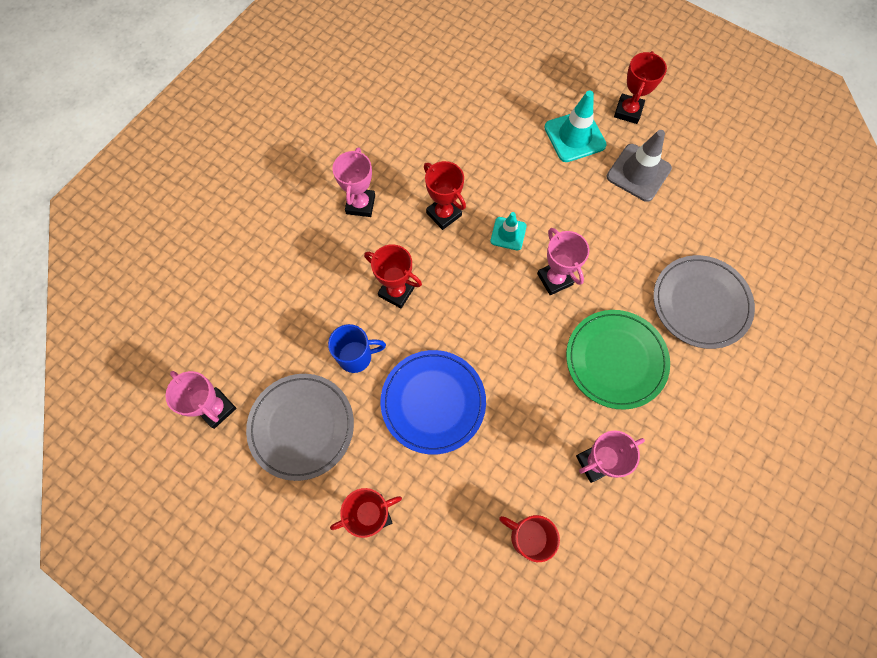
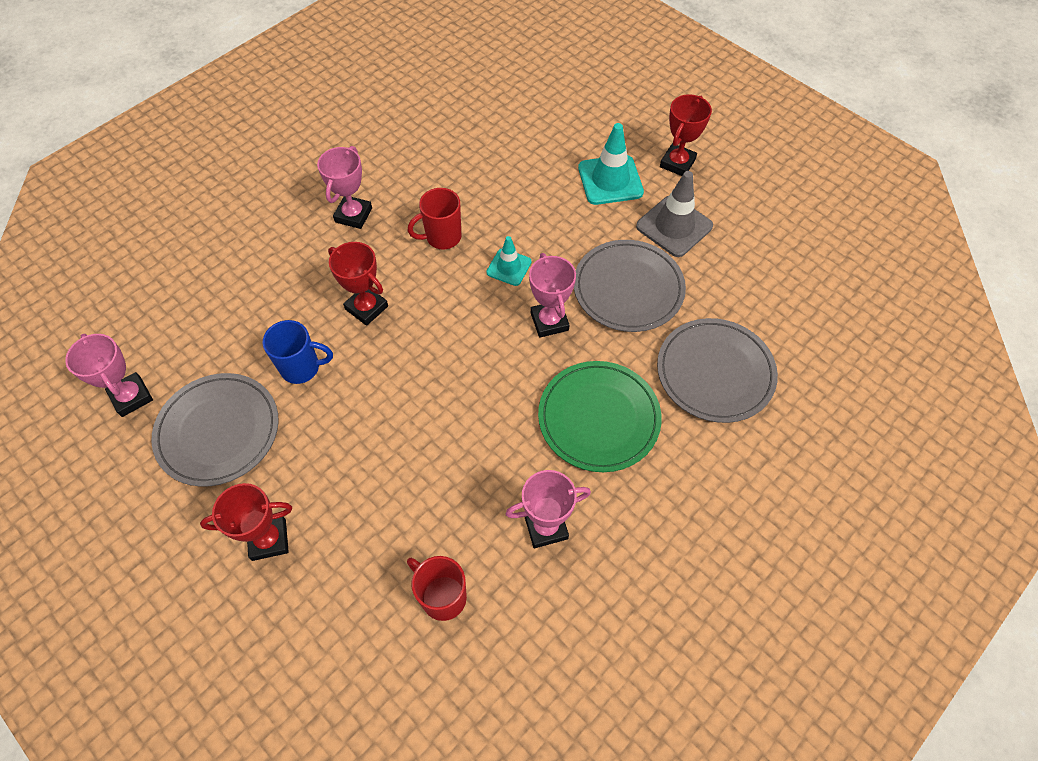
camera: 10 degrees right, 10 degrees down
(433, 402) = (374, 429): blue plate -> none
(444, 214) = (442, 237): red trophy -> red mug
(613, 238) = (628, 288): none -> grey plate

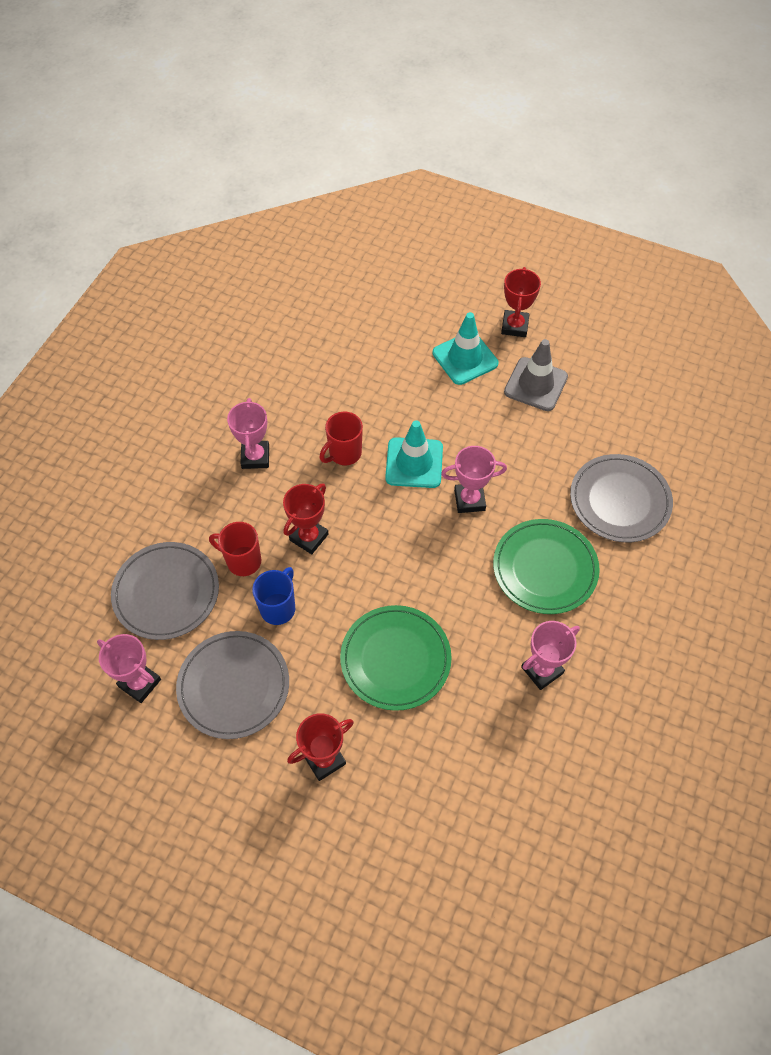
camera: 20 degrees left, 0 degrees up
(302, 368) = (278, 608): blue mug -> blue mug turned 45 degrees counterclockwise
(366, 308) = (309, 537): red trophy -> red trophy turned 75 degrees counterclockwise
(394, 460) = (395, 659): none -> green plate
(442, 596) = (486, 753): red mug -> red mug (242, 561)
(509, 267) = (414, 463): turquoise traffic cone -> turquoise traffic cone, size x1.67
(549, 321) = (469, 500): pink trophy -> pink trophy turned 60 degrees counterclockwise
(628, 288) = (521, 451): grey plate -> grey plate (166, 592)

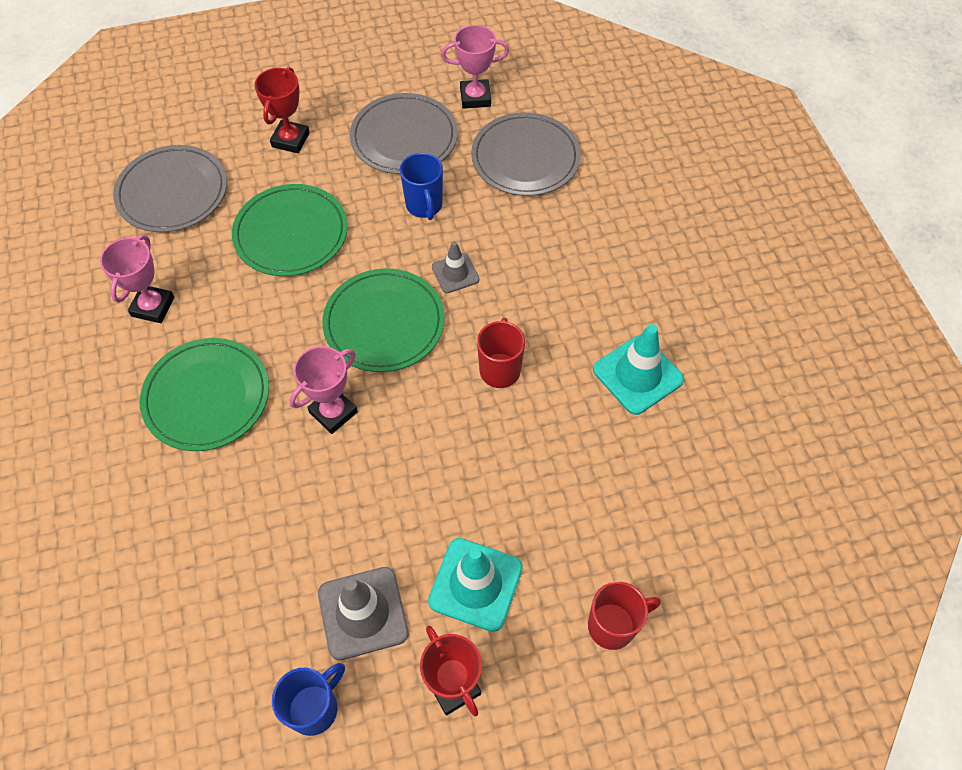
camera: 140 degrees right, 0 degrees up
(242, 561) = (491, 218): red mug -> red mug (613, 625)
(255, 457) = (578, 306): pink trophy -> none
(309, 537) = (455, 273): red trophy -> grey traffic cone
(388, 536) = (384, 323): none -> green plate
(414, 463) = (422, 410): turquoise traffic cone -> turquoise traffic cone (637, 375)
(591, 361) = (315, 708): none -> blue mug
(619, 500) = (167, 527): grey plate -> grey plate (172, 192)

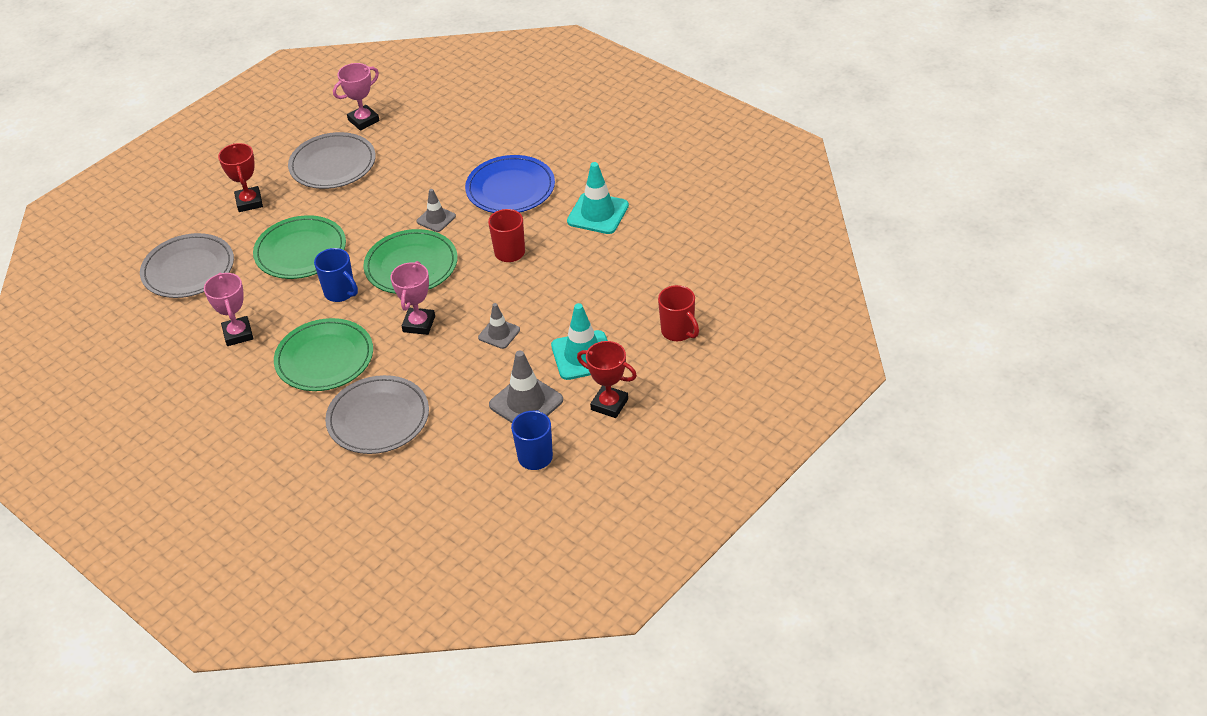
camera: 30 degrees left, 15 degrees down
(406, 484) = (499, 334): none -> grey traffic cone
(424, 206) = (382, 194): blue mug -> blue mug (340, 293)
(525, 158) = (429, 138): grey plate -> grey plate (378, 418)
(563, 278) = (510, 188): none -> blue plate
(613, 625) = (678, 332): red mug -> red mug turned 105 degrees clockwise

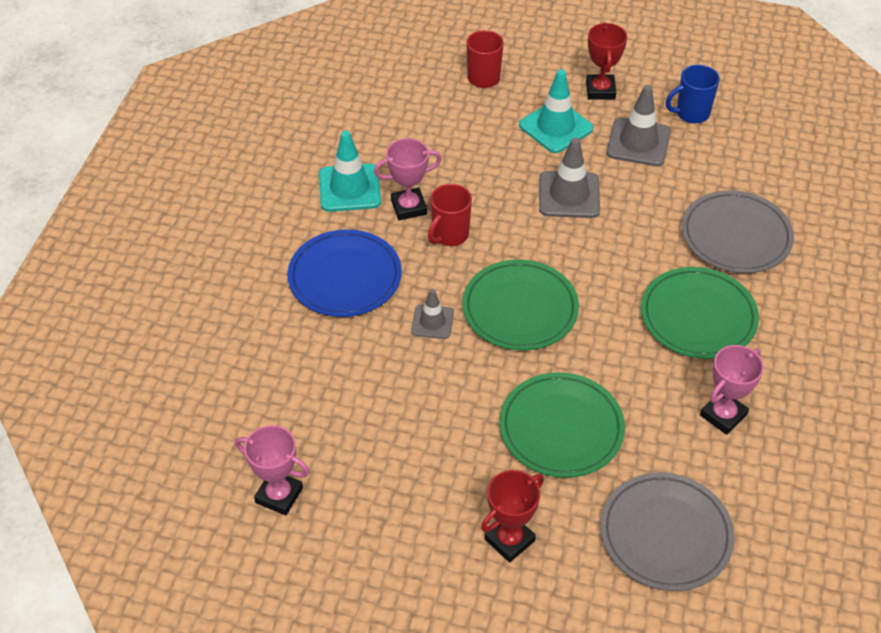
camera: 120 degrees left, 5 degrees up
(333, 164) = (387, 482): grey plate -> none
(340, 293) = (600, 352): blue mug -> none
(419, 324) = (598, 262): pink trophy -> pink trophy (408, 207)
(499, 334) = (569, 195): grey traffic cone -> grey traffic cone, size x1.67

